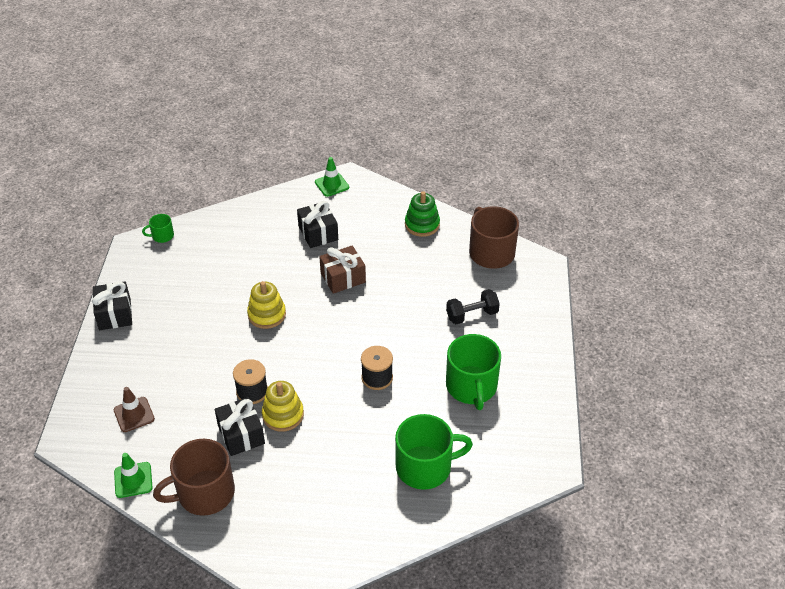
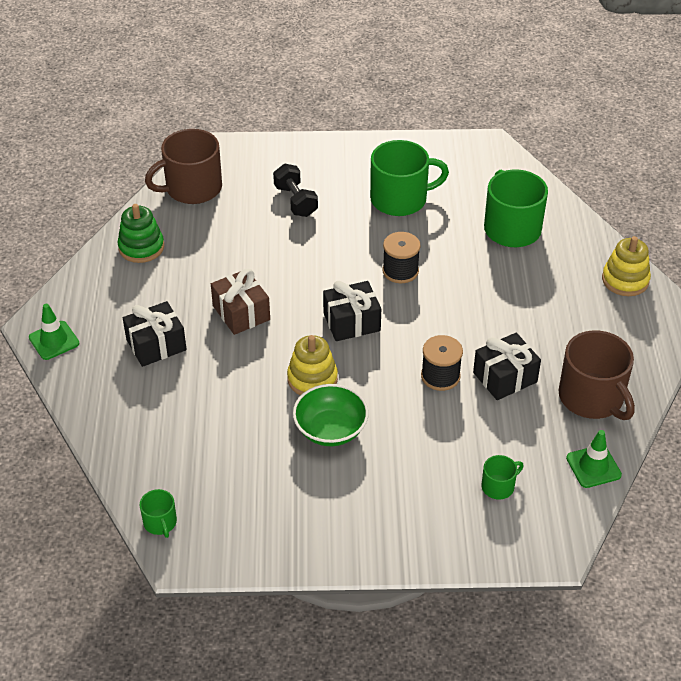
camera: 95 degrees left, 0 degrees up
(115, 314) = (327, 547): black gift -> black gift (351, 322)
(134, 414) = (498, 486): brown traffic cone -> green mug
(215, 322) = (330, 430): none -> green bowl
(283, 415) = (469, 344): yellow stacking toy -> yellow stacking toy (625, 280)

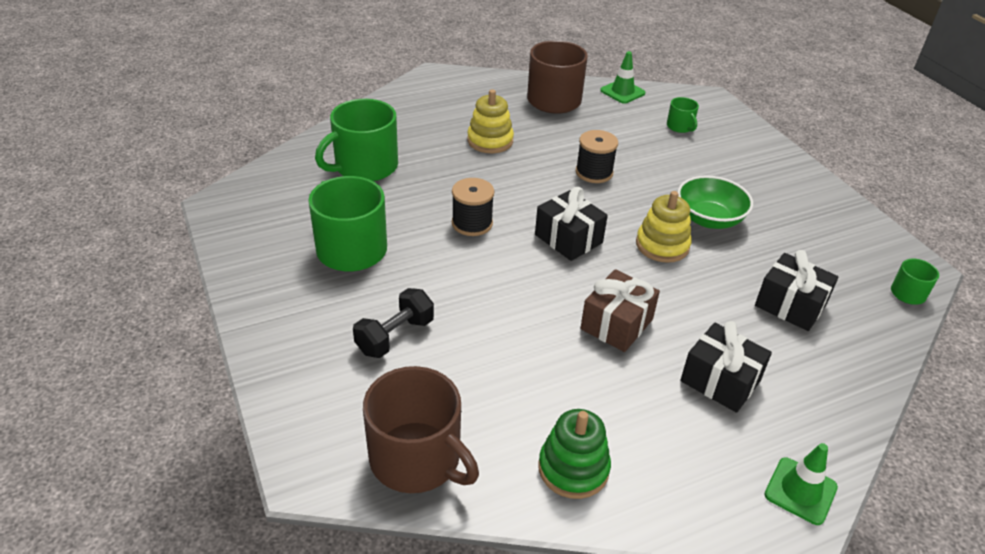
camera: 115 degrees left, 5 degrees down
(498, 486) = (680, 126): green mug -> green mug turned 150 degrees counterclockwise
(505, 377) = (567, 140): black gift -> black gift (790, 305)
(625, 280) = (406, 100): yellow stacking toy -> yellow stacking toy (490, 141)

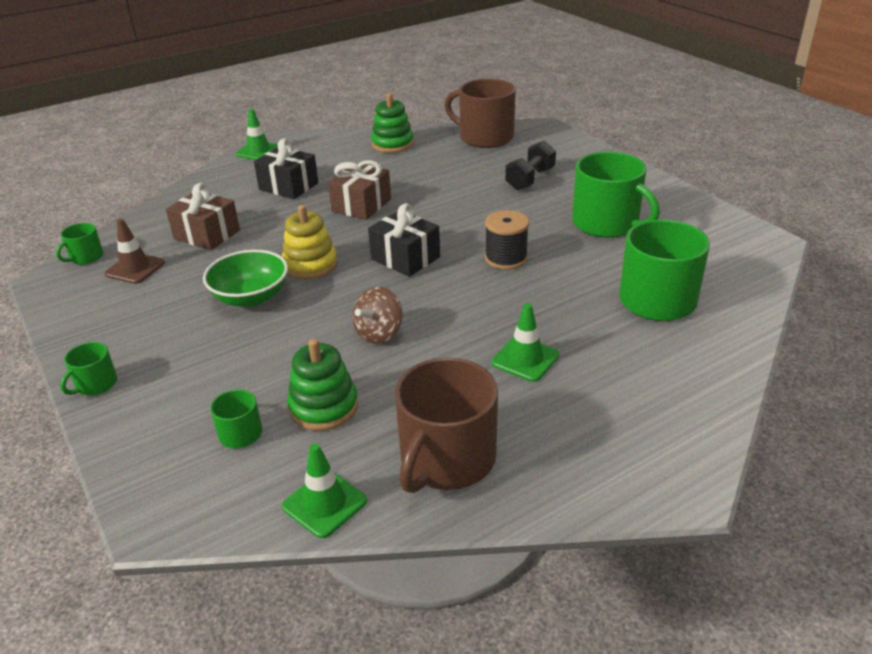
camera: 175 degrees right, 5 degrees down
(490, 141) = (525, 359): yellow stacking toy -> green traffic cone
(594, 172) = (379, 333): black spool -> brown spinning top
(630, 132) = (323, 407): none -> green stacking toy
(790, 305) = (207, 235): black gift -> brown gift
(796, 167) = (95, 384): none -> green mug
(842, 269) = (135, 268): none -> brown traffic cone

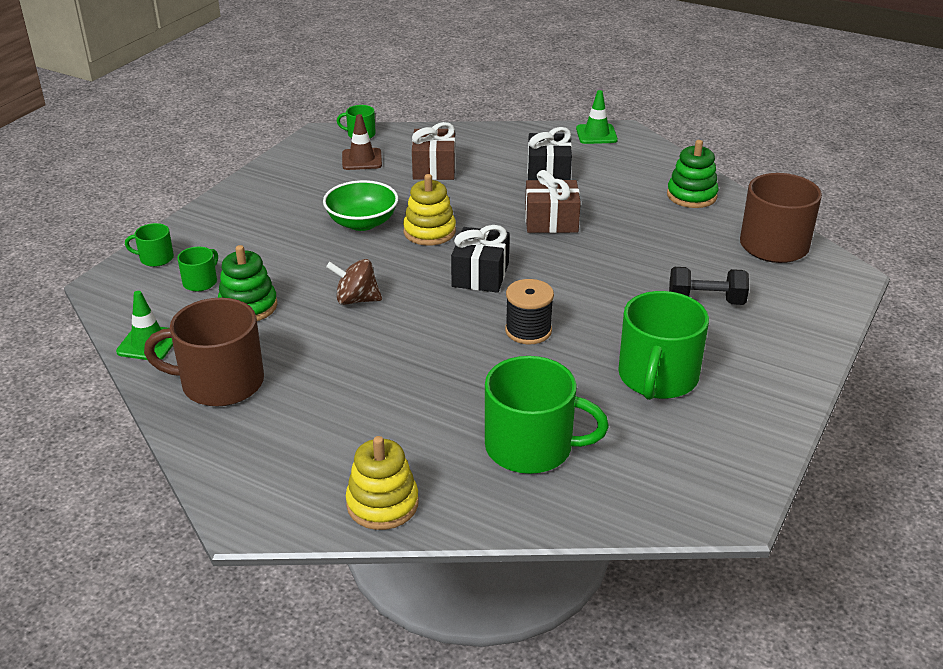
camera: 60 degrees right, 0 degrees up
(95, 384) = (218, 205): green mug -> green mug (155, 258)
(525, 359) = (372, 387): green traffic cone -> none
(697, 395) = (382, 504): none -> yellow stacking toy

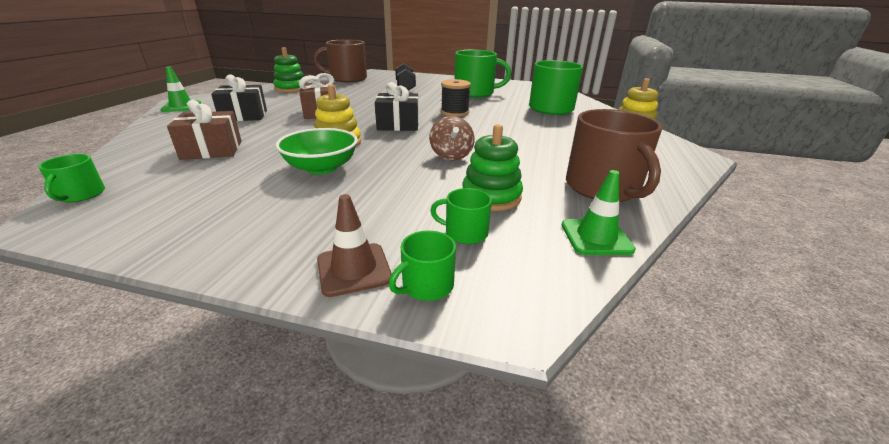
camera: 105 degrees left, 5 degrees down
(155, 258) = (426, 285): green mug -> green mug turned 60 degrees clockwise
(362, 159) = (165, 185): brown traffic cone -> brown traffic cone (354, 269)

